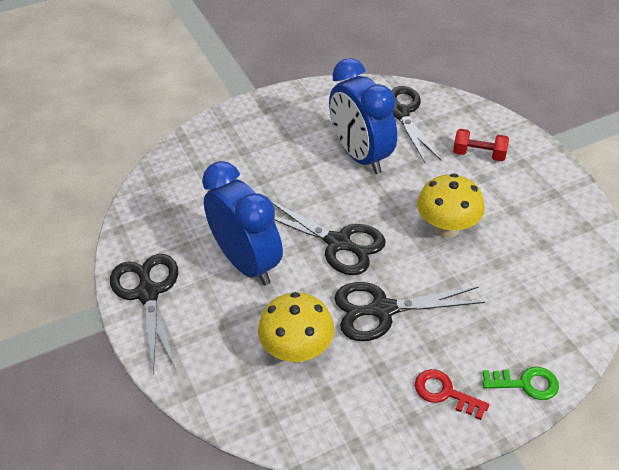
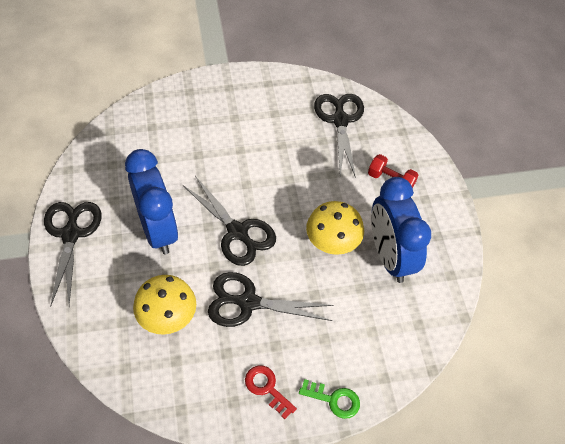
camera: 10 degrees right, 10 degrees up
(360, 156) = (289, 154): blue clock -> blue clock (389, 256)

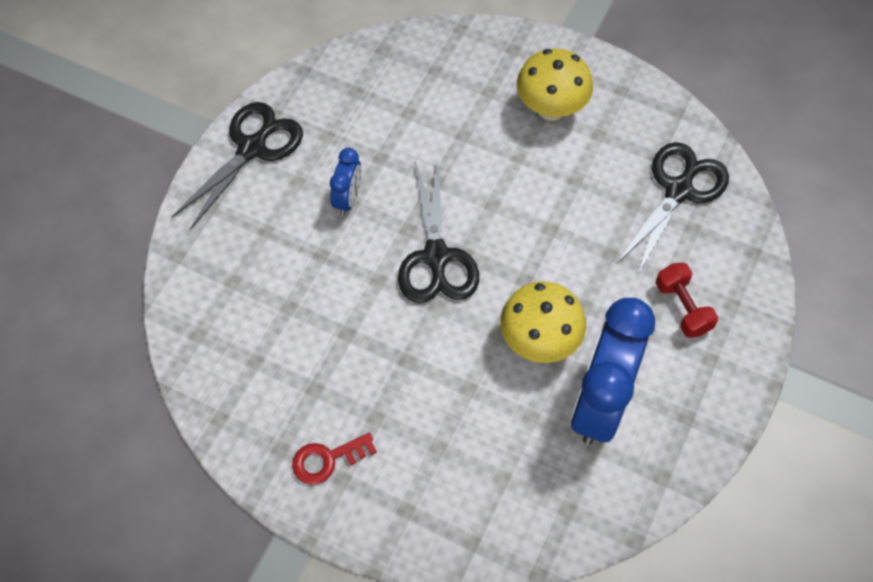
camera: 40 degrees right, 5 degrees up
(158, 229) = (348, 199): blue clock -> blue clock, size x0.47
(167, 318) = (282, 308): yellow mushroom -> yellow mushroom (551, 109)
(248, 302) = (383, 348): black scissors -> none
(267, 388) = (327, 459): red key -> red key turned 105 degrees counterclockwise
(334, 400) = (392, 525): green key -> none

